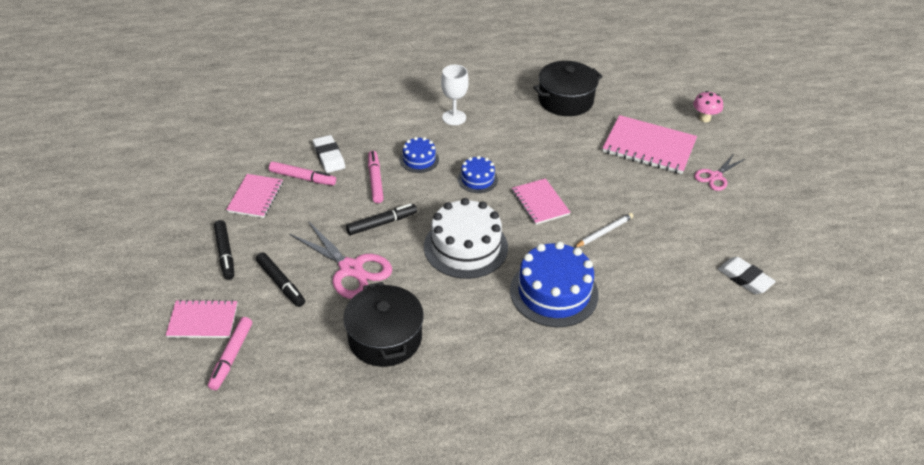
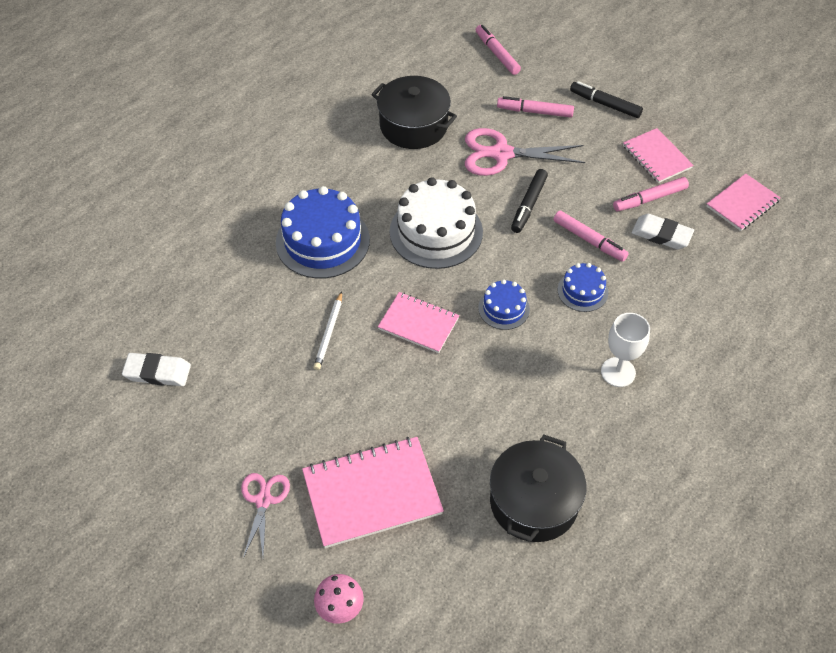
camera: 140 degrees right, 10 degrees up
(203, 320) = (547, 59): pink notebook -> pink notebook (742, 204)
(281, 283) = (535, 112): black marker -> pink marker

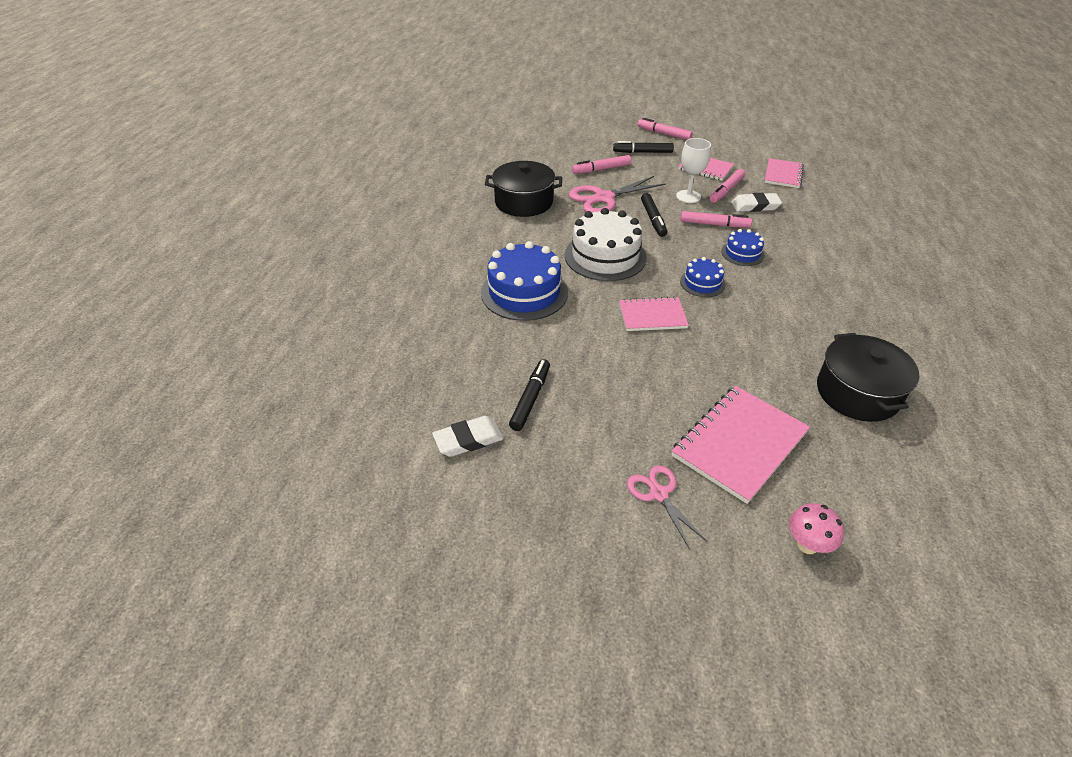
camera: 30 degrees left, 10 degrees down
(236, 358) = (530, 399): none -> black marker
(329, 333) = (590, 349): white pencil -> none
(497, 54) = (542, 147): pink marker -> pink marker (664, 134)
(618, 372) = (817, 289): white goblet -> white goblet (688, 196)

